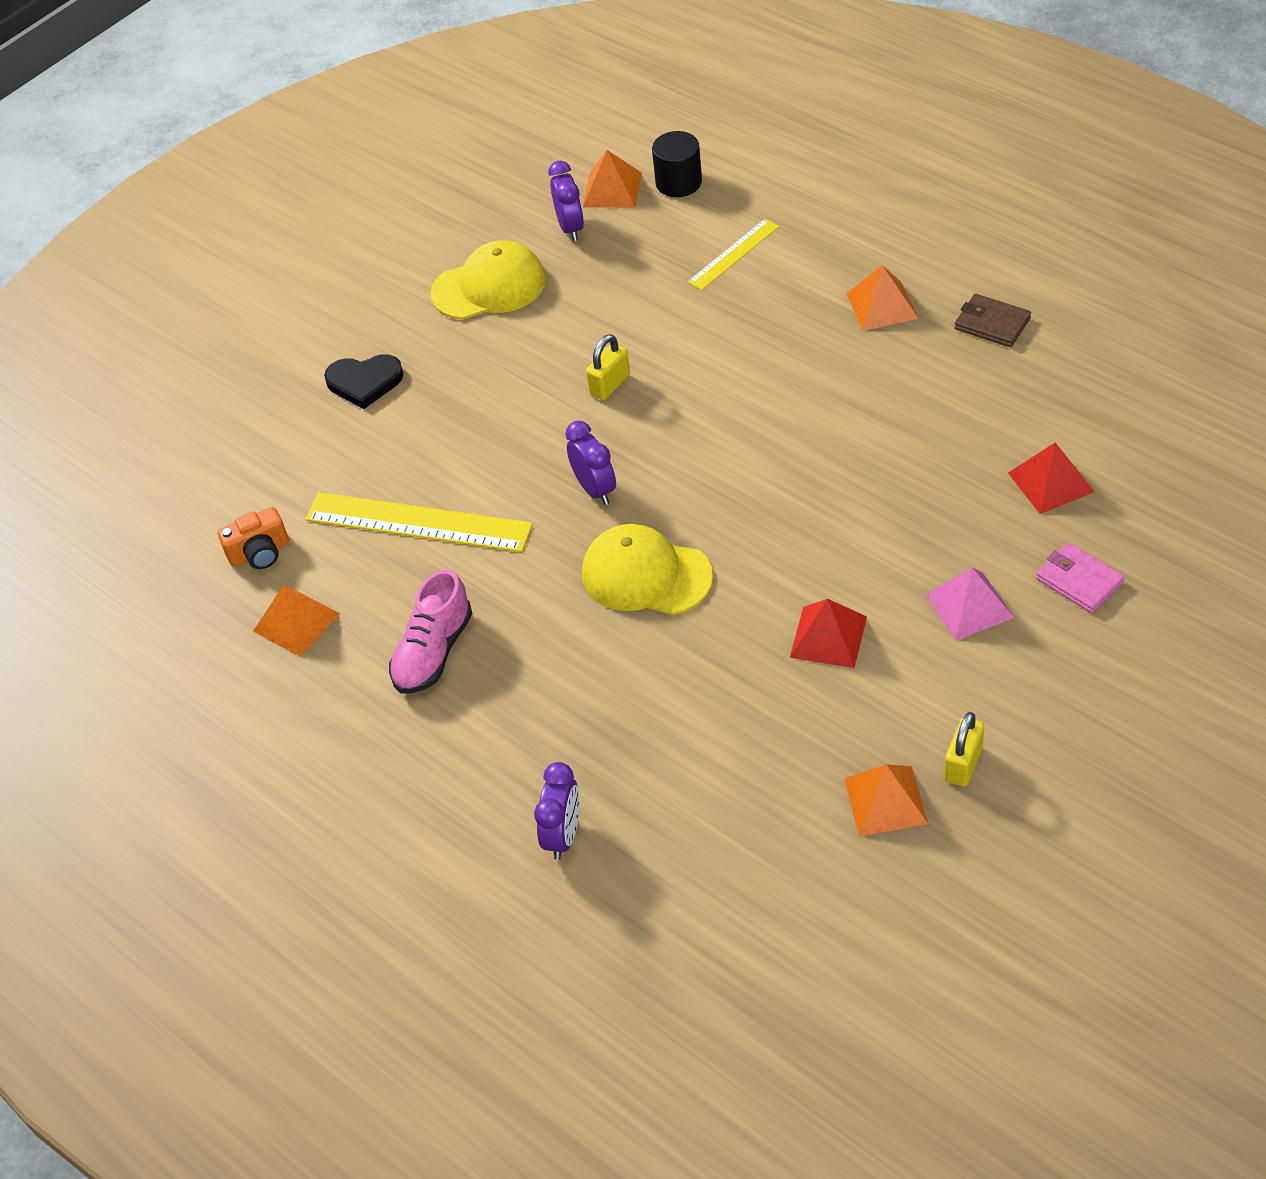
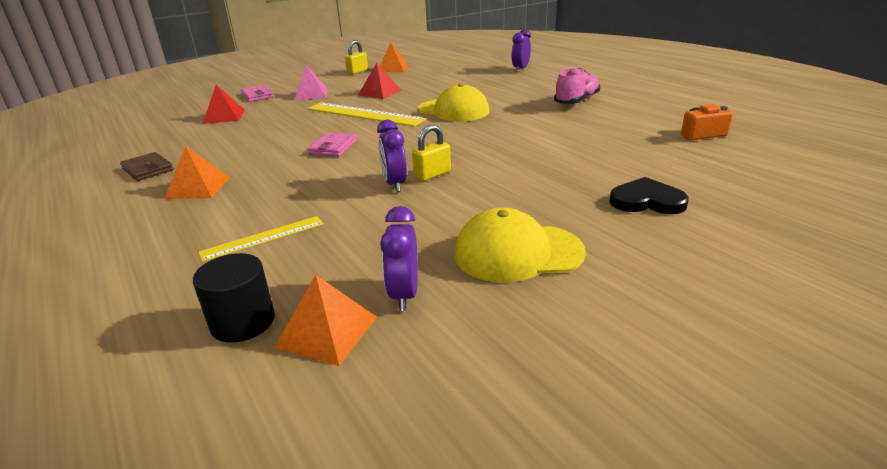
camera: 170 degrees left, 20 degrees down
(296, 622) = (661, 113): orange pyramid -> none
(418, 522) = (588, 135): yellow ruler -> yellow ruler (364, 114)
(595, 489) = (467, 135): purple clock -> purple clock (395, 184)
(778, 420) = (333, 147): none -> pink wallet

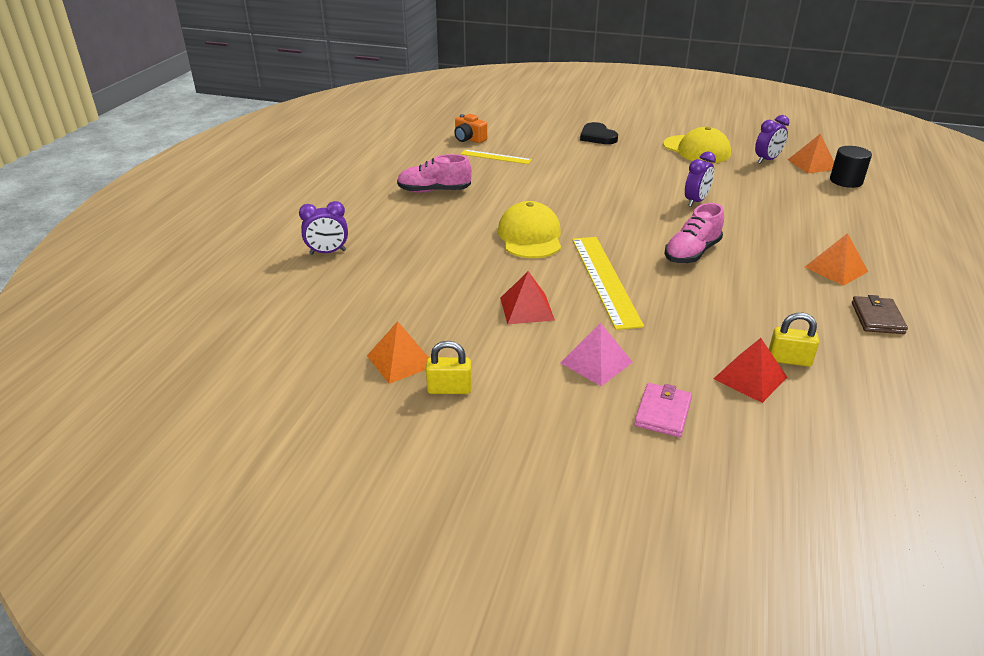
camera: 130 degrees left, 5 degrees up
(263, 238) = (811, 209): yellow ruler -> yellow ruler (495, 157)
(333, 147) = (692, 253): pink wallet -> pink shoe
(432, 174) = (663, 195): yellow padlock -> yellow padlock (789, 360)

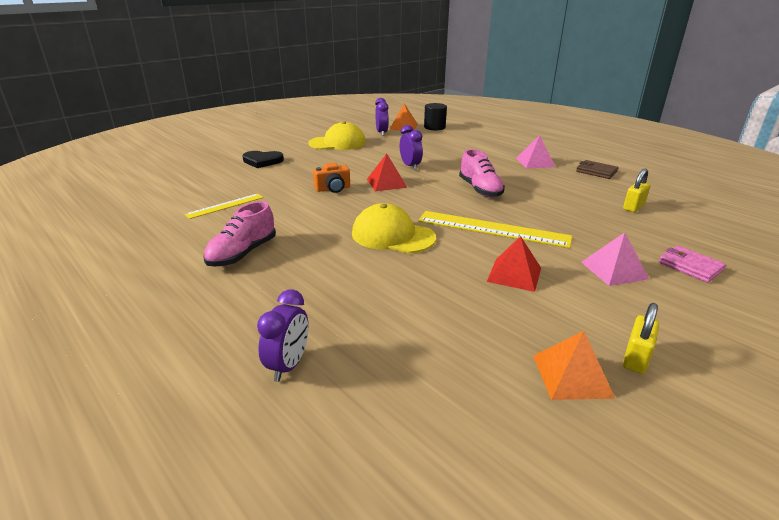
camera: 60 degrees left, 5 degrees down
(469, 139) = (166, 206): orange camera -> orange camera (333, 189)
(750, 378) = (651, 224): red pyramid -> red pyramid (386, 183)
(836, 269) = (535, 162): orange pyramid -> pink pyramid

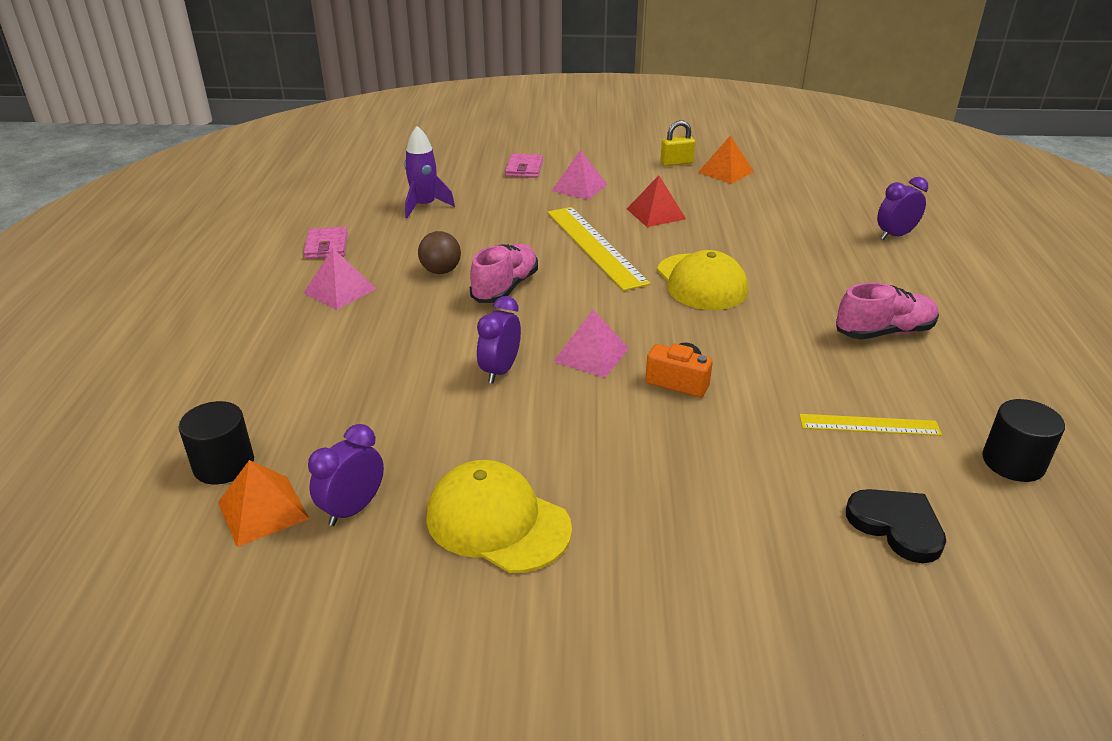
camera: 135 degrees left, 5 degrees up
(142, 217) = (1013, 462): none -> black cylinder
(262, 161) = (721, 535): black heart -> black heart (896, 526)
(386, 183) = (591, 354): red pyramid -> pink pyramid
(524, 184) = (441, 271): none -> brown ball
(596, 172) = (327, 246): brown wallet -> pink wallet
(633, 207) = (424, 206): yellow padlock -> purple rocket

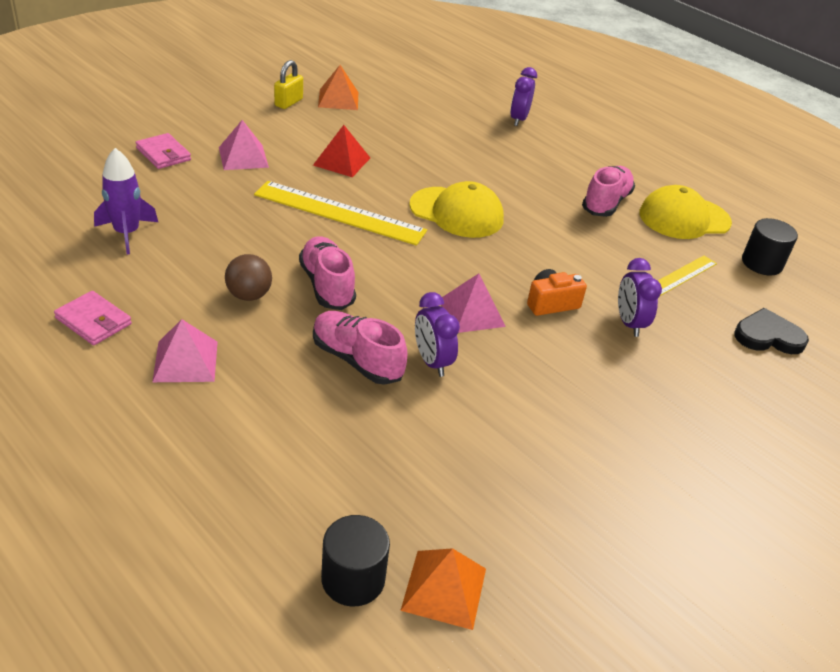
camera: 50 degrees left, 5 degrees up
(353, 509) = (502, 538): purple clock -> purple clock (629, 323)
(447, 342) = (357, 360): none -> pink shoe
(497, 522) = (598, 477): yellow cap -> yellow cap (684, 218)

